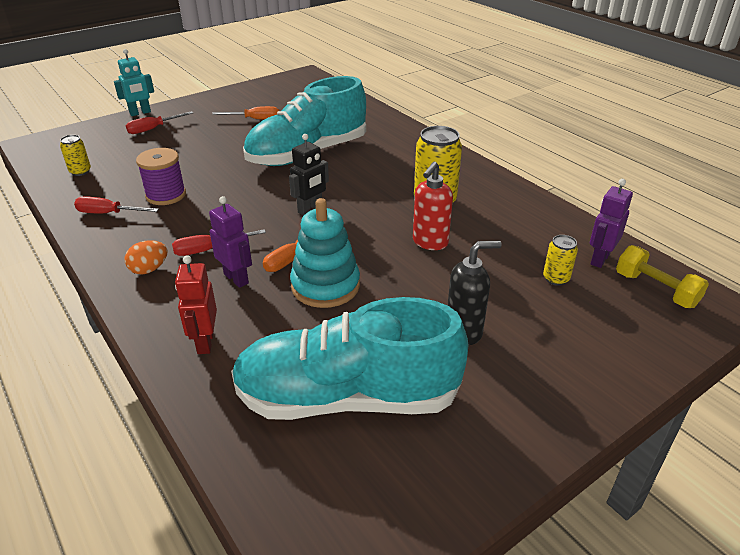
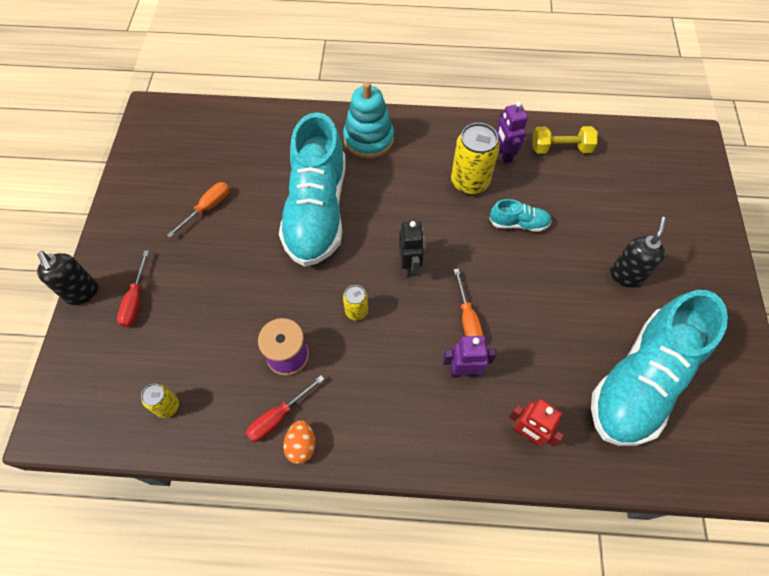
camera: 50 degrees left, 25 degrees up
(140, 113) = (82, 293): turquoise robot -> black soap dispenser
(149, 269) = (401, 426): orange egg -> orange egg (301, 445)
(209, 249) = (408, 368): red screwdriver -> none
(325, 286) = (519, 320): turquoise stacking toy -> turquoise stacking toy (368, 139)
(430, 242) = (518, 223): red soap dispenser -> turquoise shoe
(556, 278) = (612, 189): yellow can -> yellow can (356, 311)
(599, 259) = (611, 151): purple robot -> purple robot (504, 154)
(655, 290) = (659, 152): yellow dumbbell -> yellow dumbbell (560, 148)

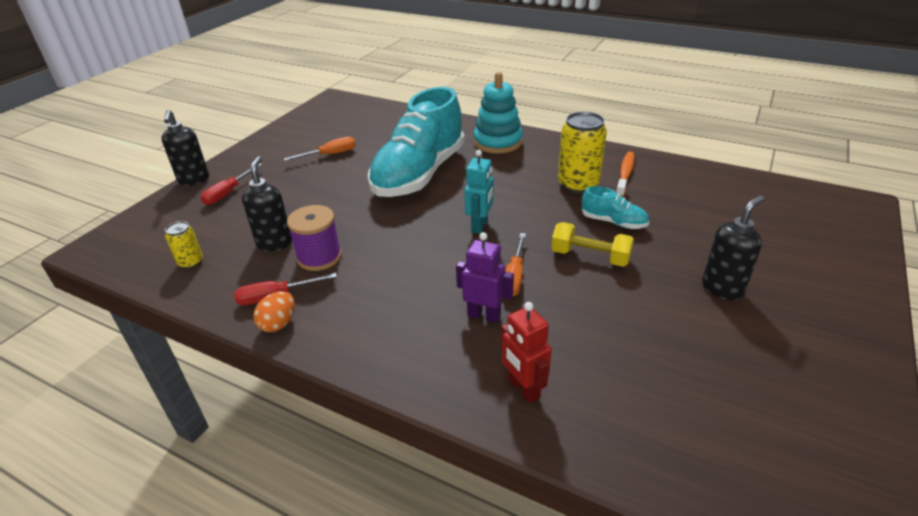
camera: 25 degrees right, 25 degrees down
(233, 352) = (274, 243): none -> black soap dispenser
(356, 311) = (405, 244): yellow can -> none
(410, 265) = (480, 226): black robot -> turquoise robot
(504, 154) = (625, 174): purple robot -> orange toothbrush
(560, 148) = (690, 181): yellow dumbbell -> yellow dumbbell (590, 257)
(641, 381) = (700, 385): turquoise shoe -> none

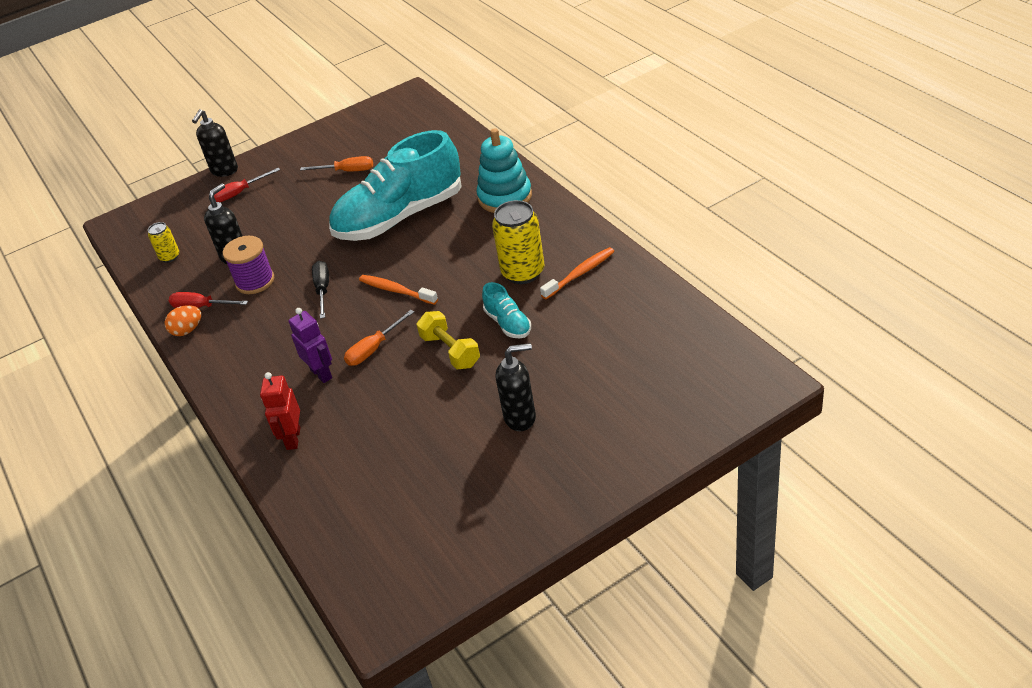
camera: 35 degrees right, 5 degrees up
(403, 244) = (323, 290): none -> black screwdriver
(480, 226) = (396, 290): turquoise robot -> orange toothbrush

